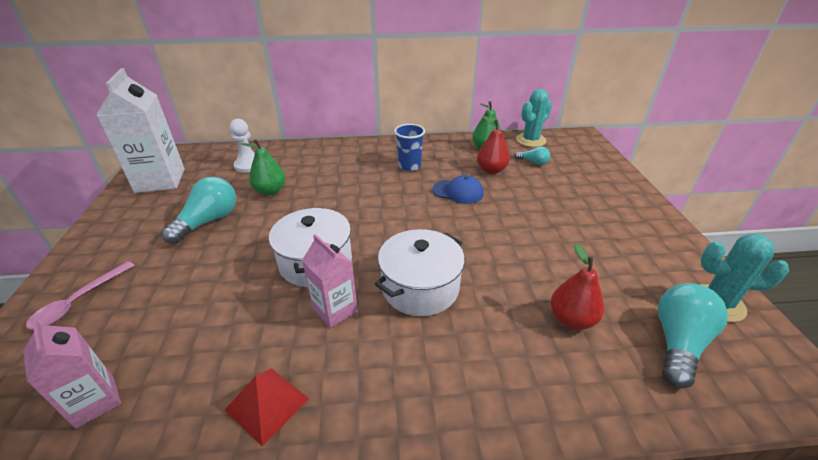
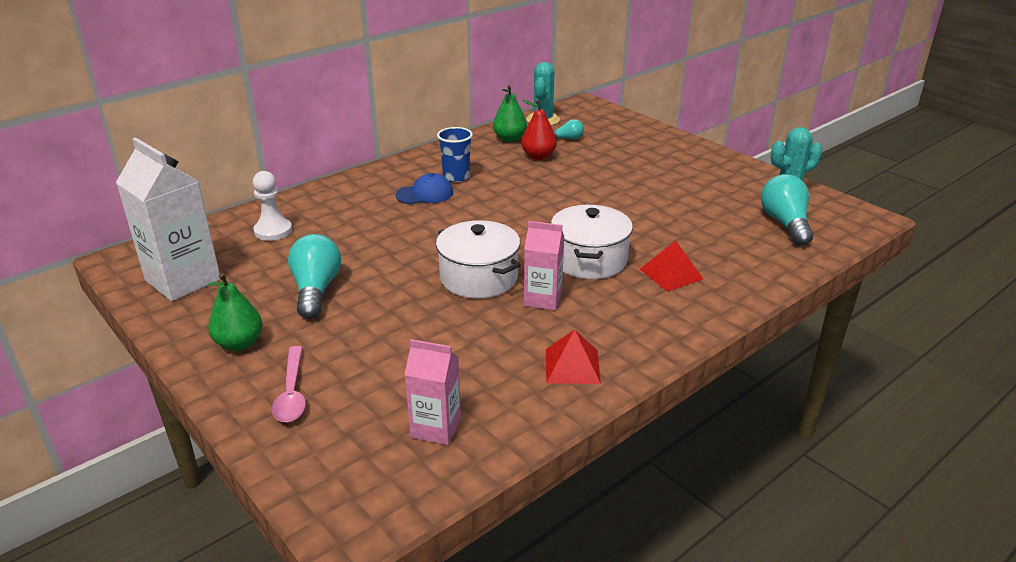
camera: 35 degrees left, 5 degrees down
(270, 191) = (340, 244): green pear -> green pear (239, 343)
(458, 192) = (531, 183): blue cap -> blue cap (425, 194)
(479, 344) = (671, 274): none -> red pyramid
(571, 319) = (713, 236): red pear -> none

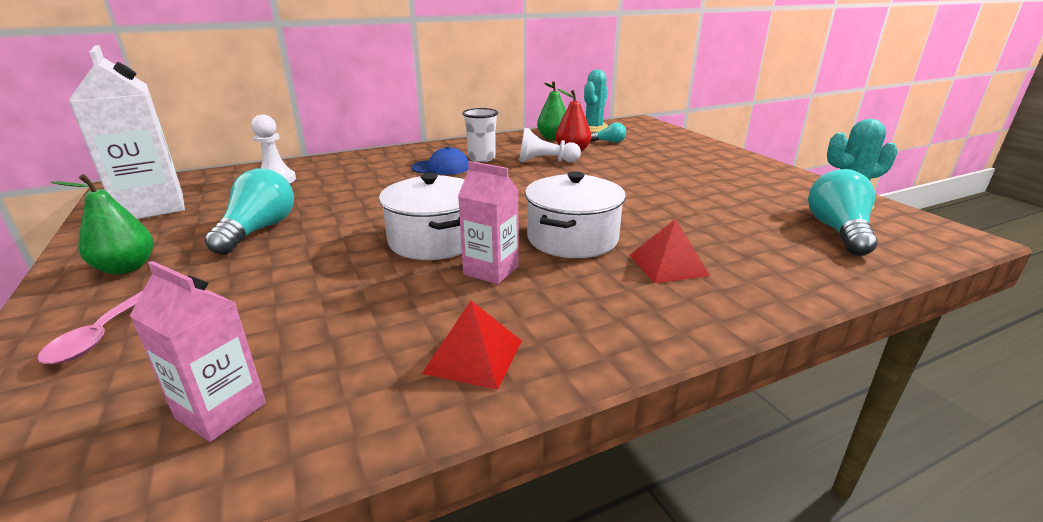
camera: 15 degrees right, 5 degrees down
(456, 177) = (481, 158): blue cup -> white cup
(520, 173) = (545, 161): none -> white pawn

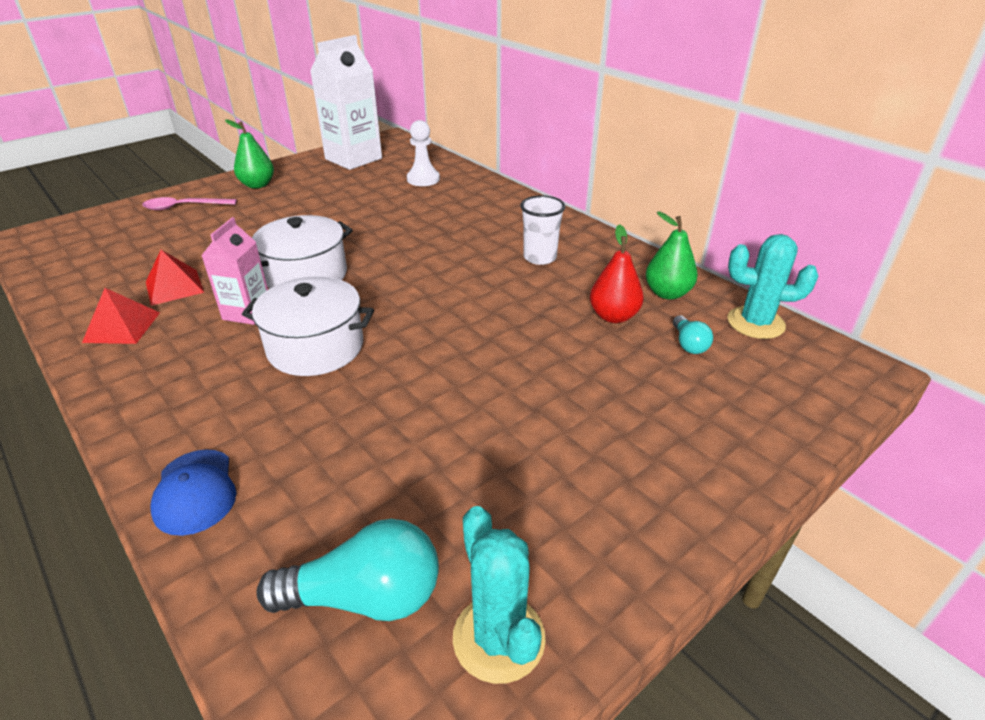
camera: 75 degrees right, 10 degrees up
(221, 411) = (96, 261): pink carton -> none
(258, 230) = (318, 203): turquoise light bulb -> none
(441, 167) = (494, 241): blue cap -> blue cap (195, 492)
(545, 161) = (554, 301): white pawn -> none
(668, 265) = (254, 415): red pyramid -> red pyramid (174, 287)

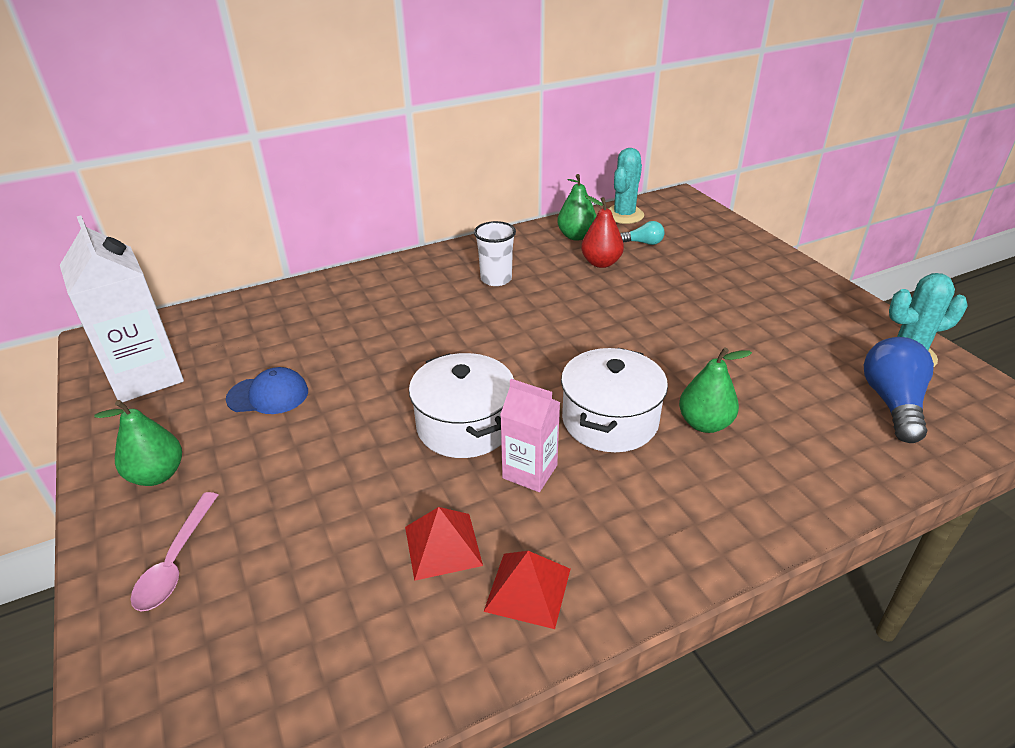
camera: 75 degrees left, 0 degrees up
(195, 492) = (809, 493): blue cap -> blue cap (268, 395)
(312, 409) = (704, 423): none -> green pear
(365, 597) = (892, 403): turquoise light bulb -> blue light bulb
(423, 179) = (268, 325): white pawn -> none

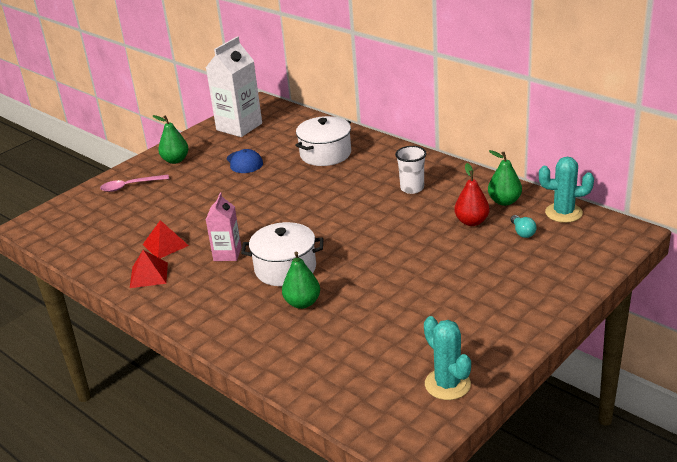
camera: 70 degrees right, 5 degrees down
(464, 425) = (253, 224): white pot -> white pot (325, 154)
(892, 403) = (375, 380): blue light bulb -> none

